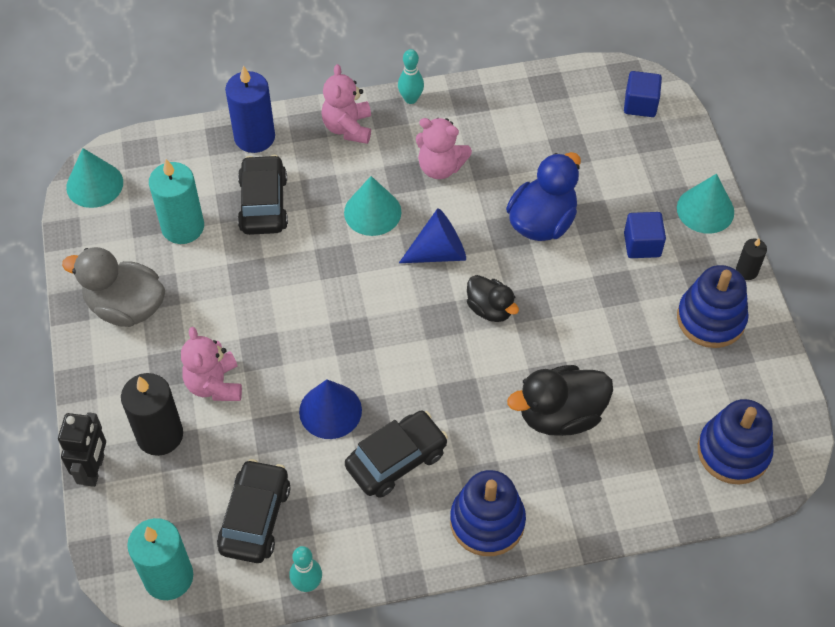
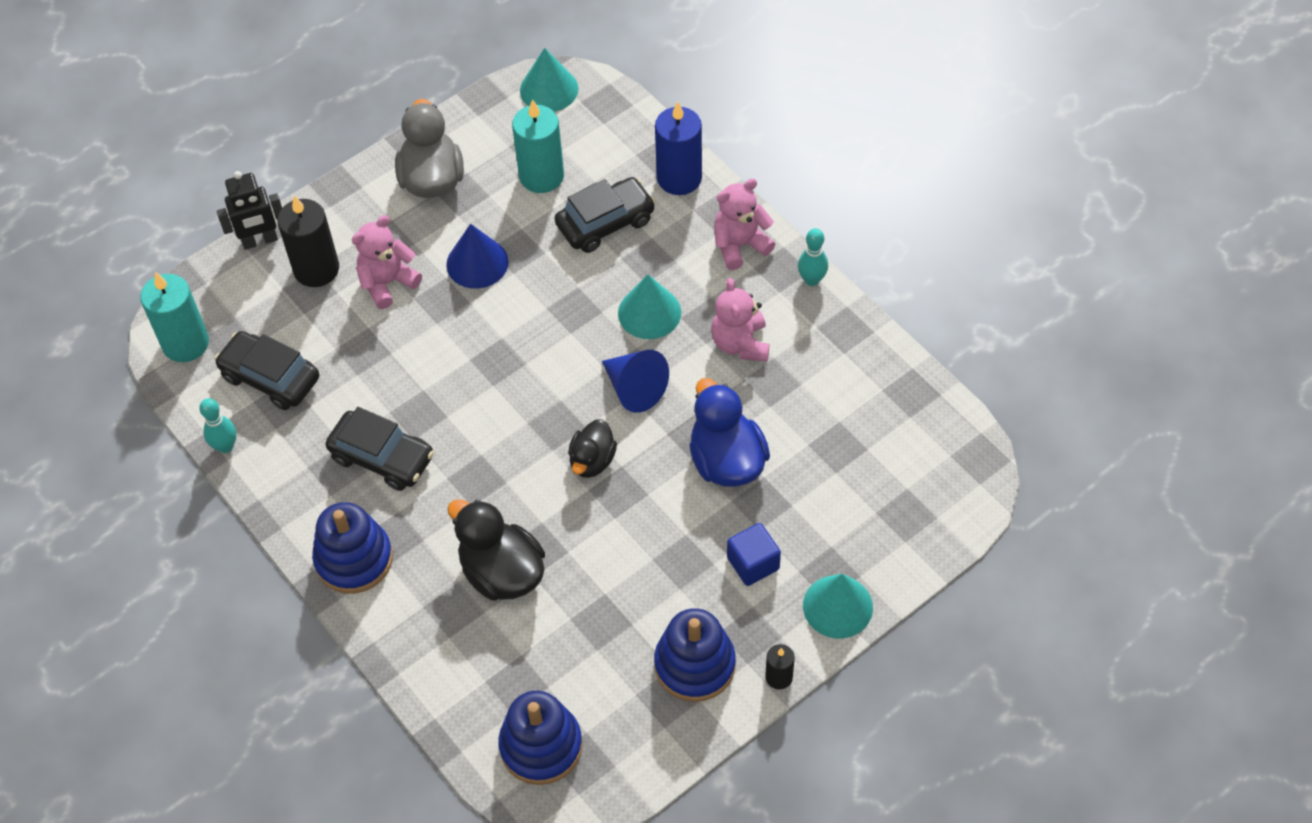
camera: 65 degrees right, 0 degrees up
(255, 518) = (270, 377): black car -> black car turned 135 degrees counterclockwise
(330, 411) = (407, 382): blue cone -> blue cone (477, 263)
(542, 222) = (726, 461): blue duck -> blue duck turned 120 degrees counterclockwise
(640, 104) = (945, 488): blue cube -> none

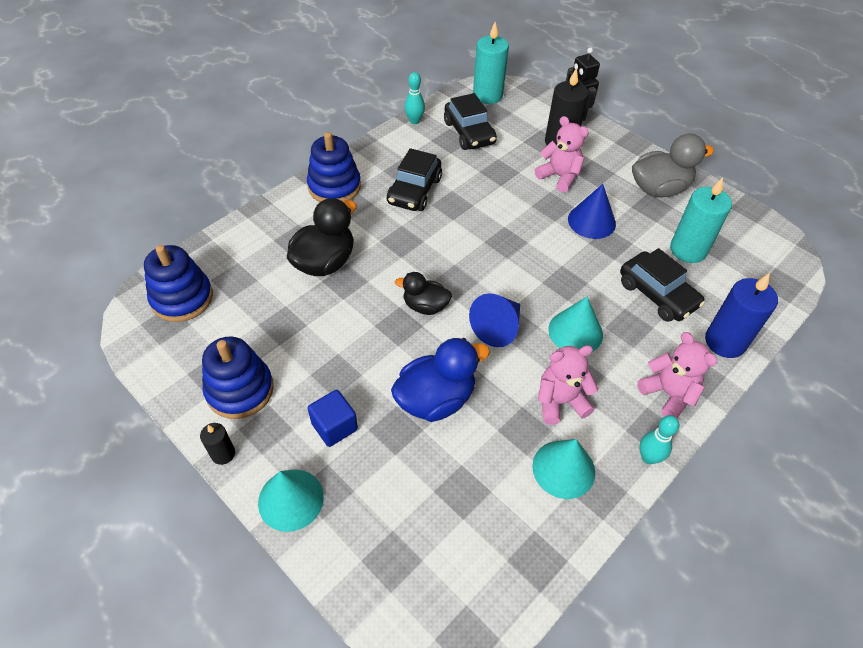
camera: 80 degrees right, 5 degrees down
(270, 377) = (469, 133): black car -> black car turned 135 degrees clockwise
(549, 89) = (777, 246): turquoise cone -> turquoise cone (563, 469)

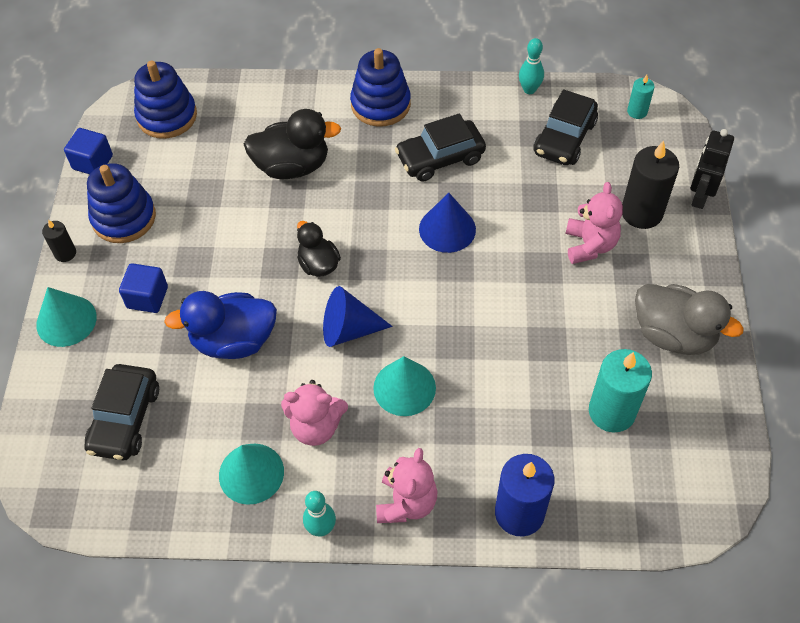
camera: 50 degrees right, 5 degrees up
(159, 373) = (92, 162): none -> blue cube
(436, 399) = (233, 341): blue duck -> blue duck turned 150 degrees clockwise
(487, 95) = (637, 111): turquoise candle -> turquoise candle, size x0.52
(560, 401) = (316, 427): pink teddy bear -> pink teddy bear turned 150 degrees clockwise
(591, 221) = (558, 310): blue cone -> blue cone (447, 229)
(657, 294) = (520, 422): black car -> black car (125, 419)

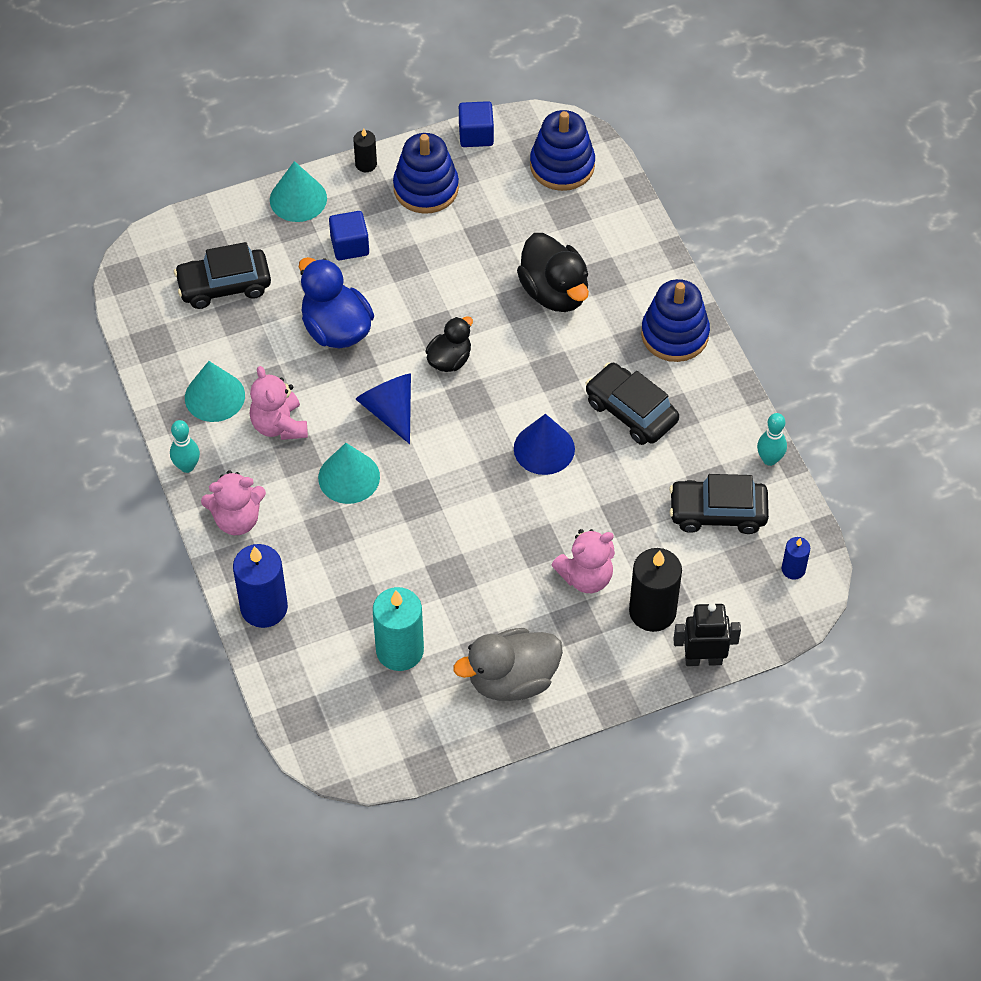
camera: 65 degrees right, 0 degrees up
(637, 111) = (793, 569): turquoise candle -> blue candle
(673, 334) = (512, 679): grey duck -> grey duck turned 60 degrees clockwise

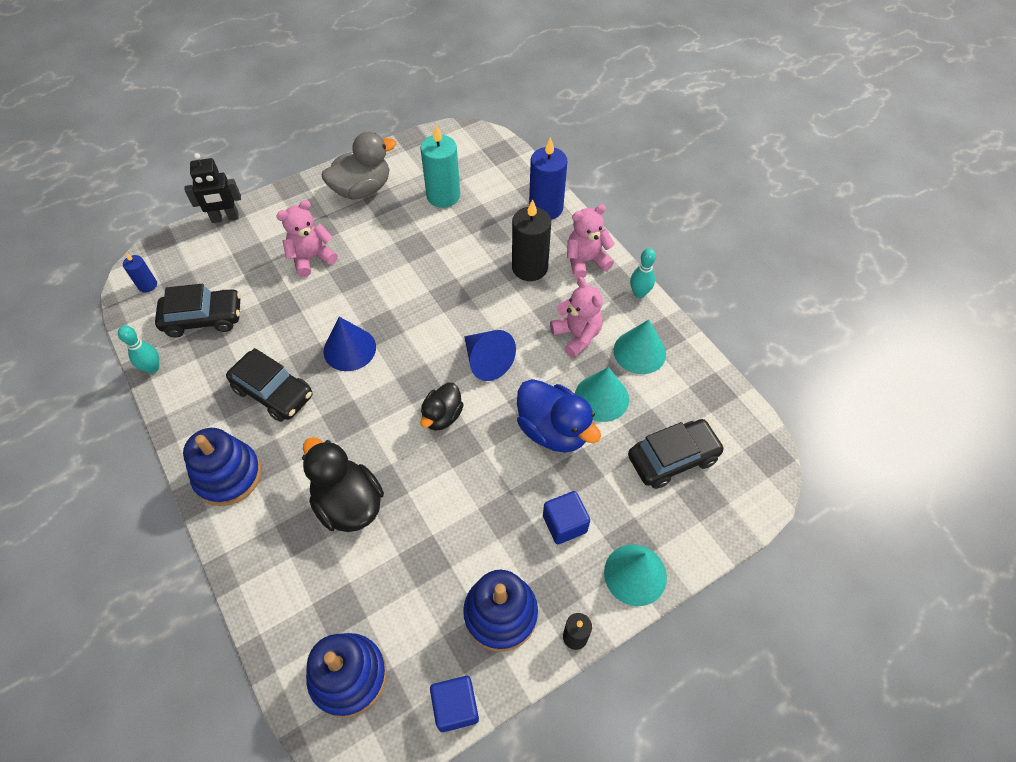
camera: 170 degrees right, 0 degrees up
(349, 477) = (508, 303): turquoise cone -> turquoise cone (601, 397)
(652, 611) = (261, 242): black candle -> black candle (529, 268)

